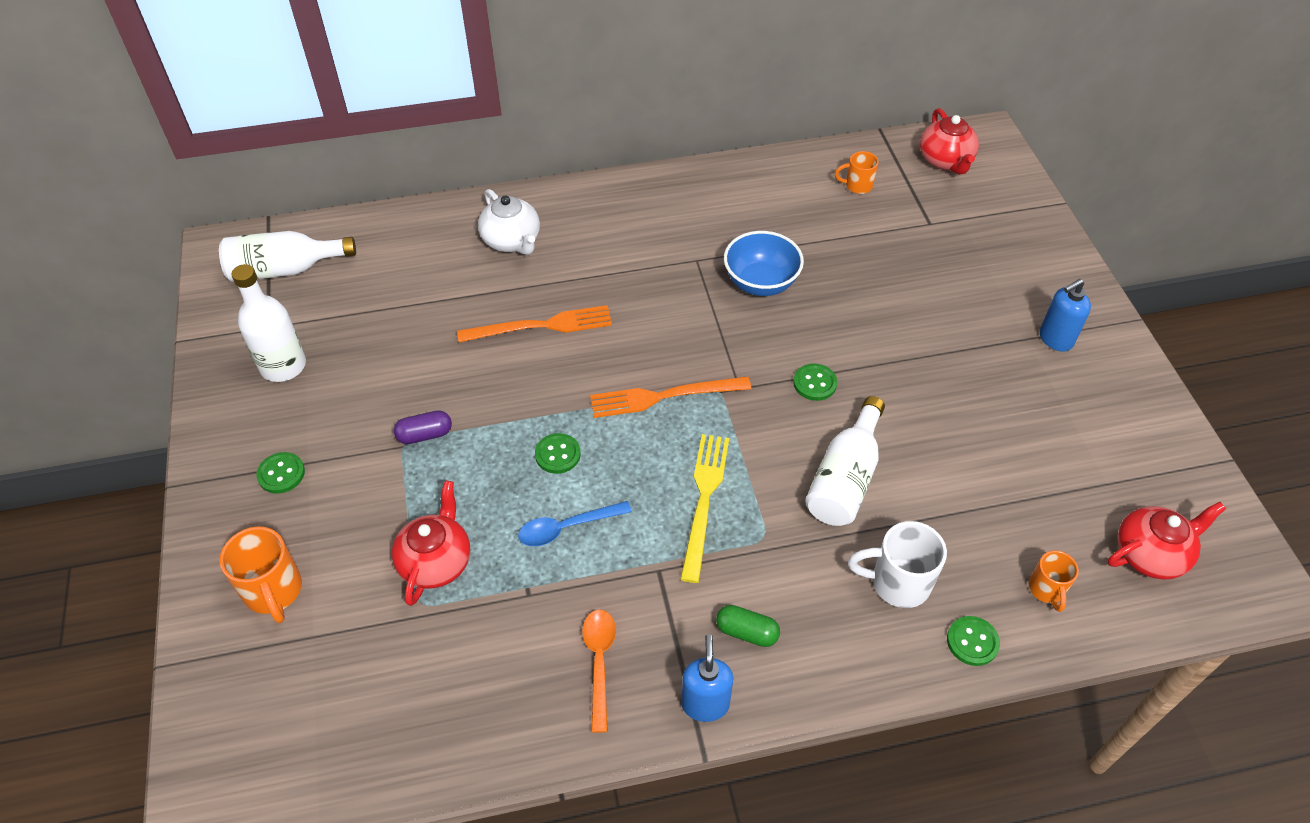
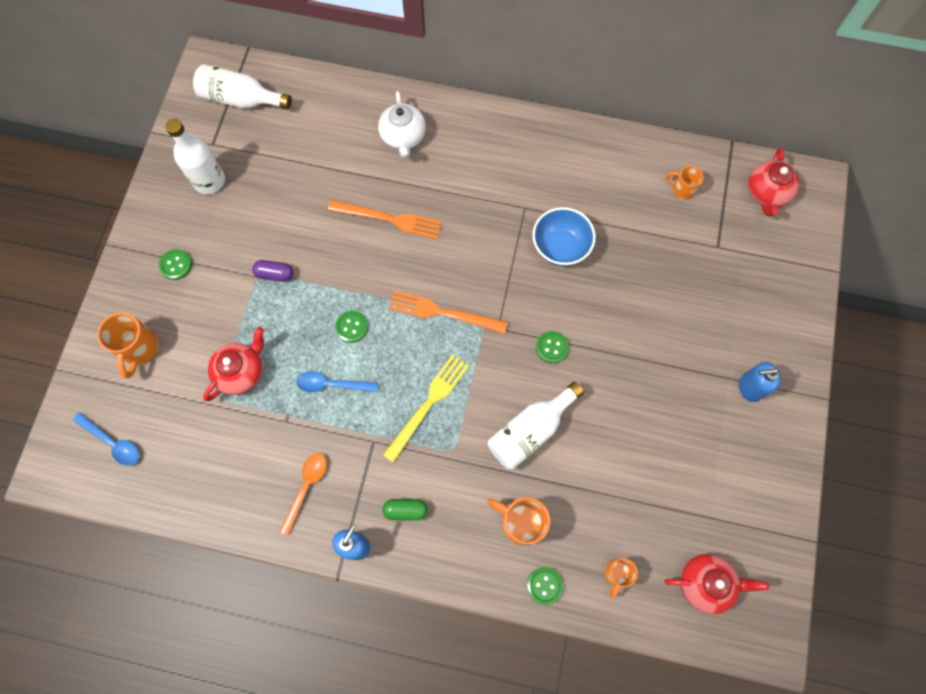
camera: 25 degrees right, 20 degrees up
(287, 725) = (112, 442): none -> blue spoon
(746, 632) = (405, 510): green capsule -> green capsule turned 45 degrees counterclockwise
(897, 583) = (521, 522): white mug -> orange mug

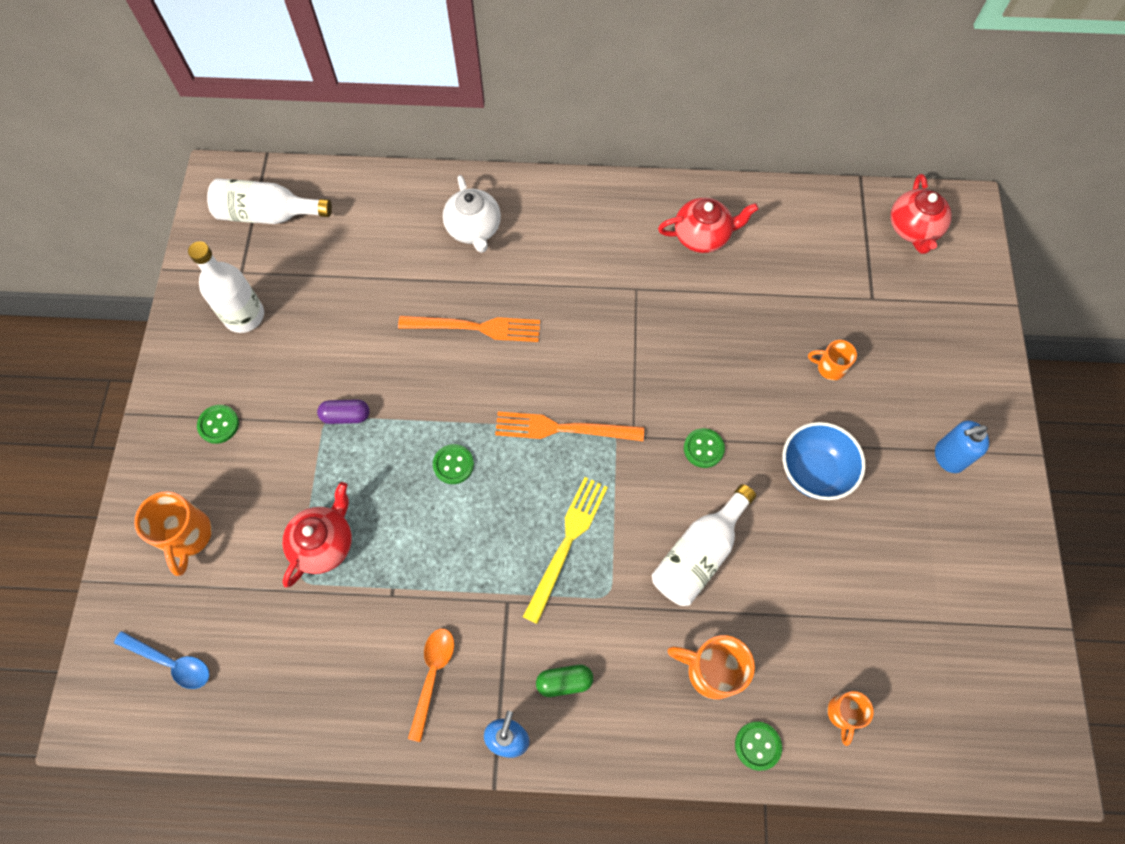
camera: 10 degrees left, 5 degrees down
(331, 384) = (441, 539): blue spoon -> none
(560, 247) = (688, 328): blue bowl -> blue bowl (814, 471)
(682, 189) = (816, 239): orange mug -> orange mug (829, 367)
(705, 583) = (953, 705): red teapot -> red teapot (702, 236)

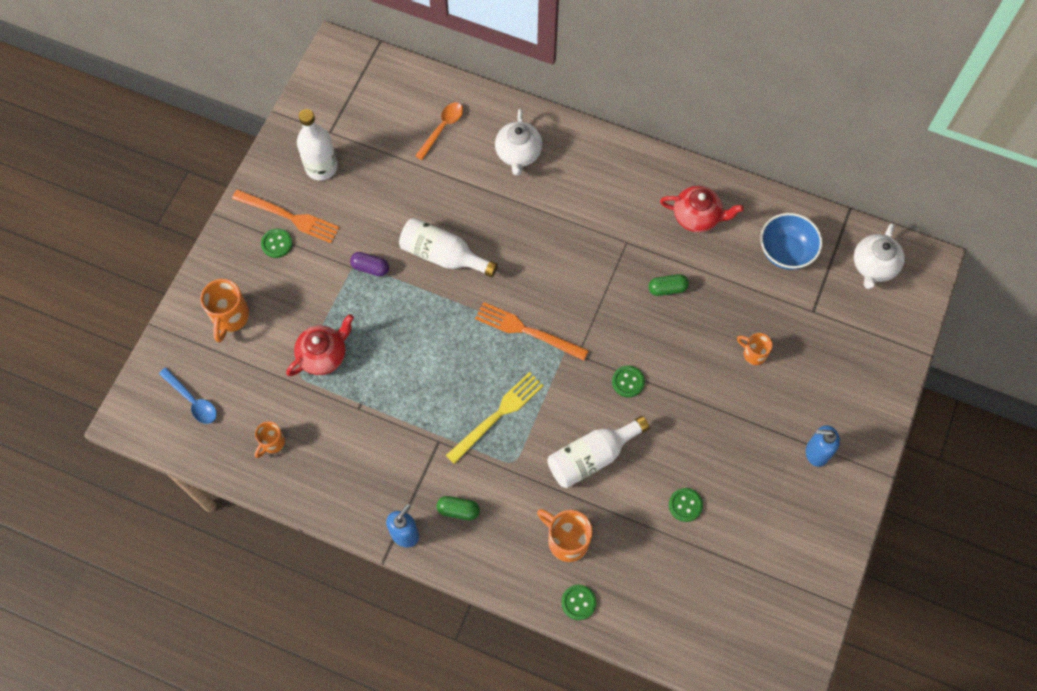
camera: 20 degrees right, 0 degrees up
(268, 214) = (365, 92): white bottle -> white bottle (443, 255)
(432, 676) = (367, 473): orange spoon -> orange spoon (442, 128)
(453, 465) = (436, 330): green button -> green button (685, 505)
(475, 327) = (490, 232): orange fork -> orange fork (289, 217)
(703, 326) = (667, 289): none -> green capsule
(814, 471) = (705, 427): blue bowl -> blue bowl (785, 252)
(843, 714) = (650, 604): orange mug -> orange mug (272, 443)
(913, 229) = (873, 266): red teapot -> white teapot

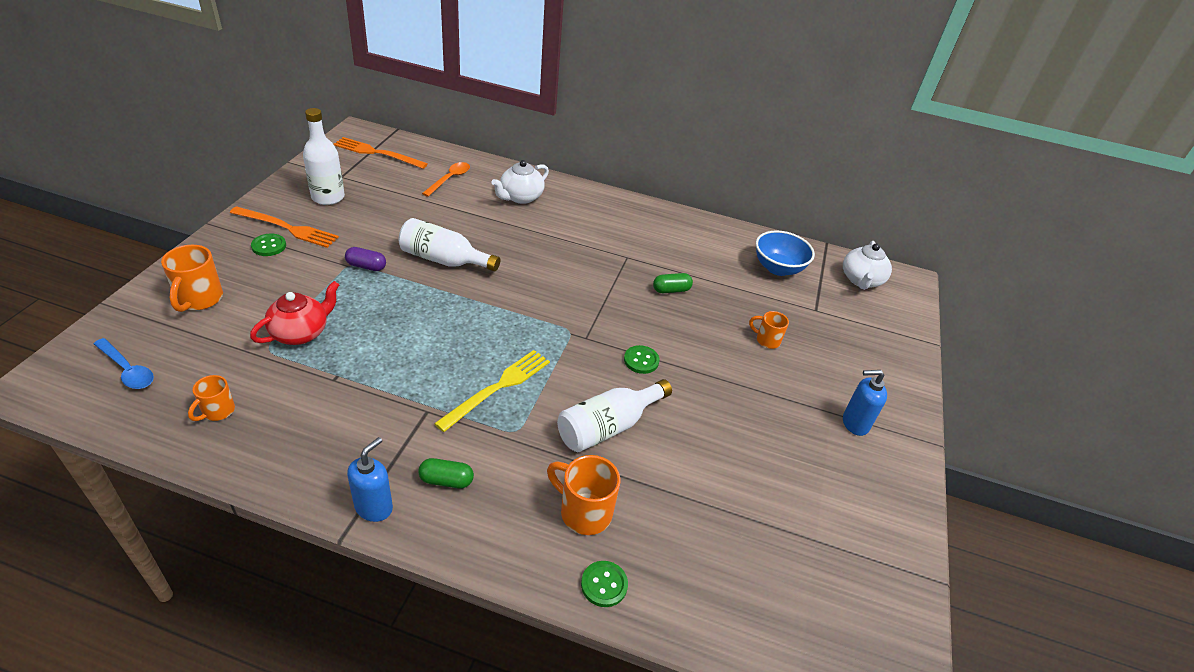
camera: 10 degrees left, 25 degrees down
(518, 154) = (520, 197): white teapot -> white teapot turned 45 degrees clockwise
(527, 331) = (531, 318): orange fork -> orange fork (377, 153)
(685, 505) = (722, 473): green button -> none
(697, 217) = (691, 243): red teapot -> none

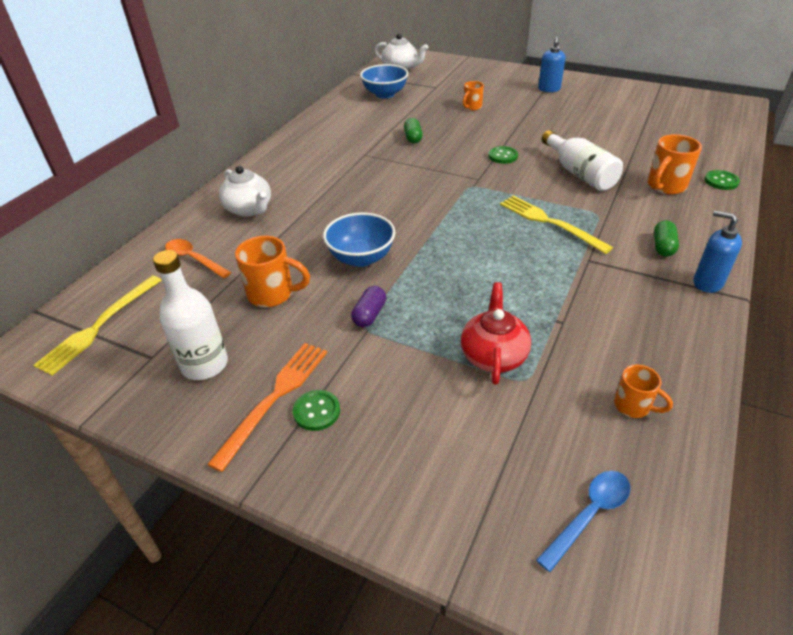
camera: 75 degrees left, 0 degrees up
(199, 299) = (437, 467): orange mug -> orange mug (272, 294)
(301, 332) = (493, 355): red teapot -> red teapot turned 45 degrees clockwise
(377, 153) = (99, 326): orange fork -> yellow fork
(444, 260) = (361, 258): white bottle -> blue bowl

